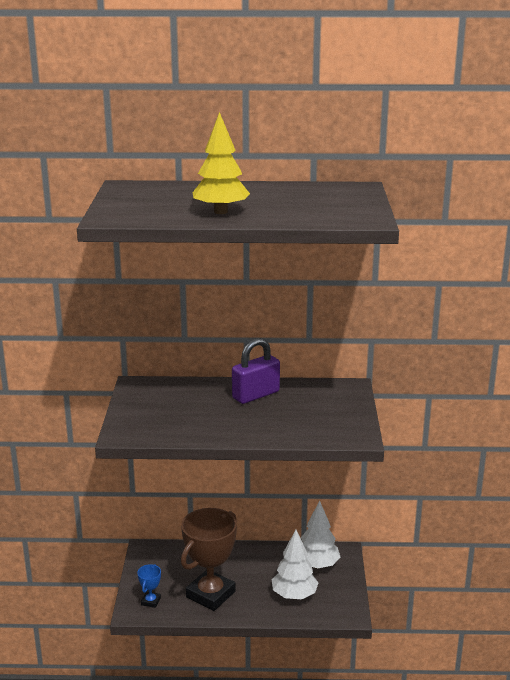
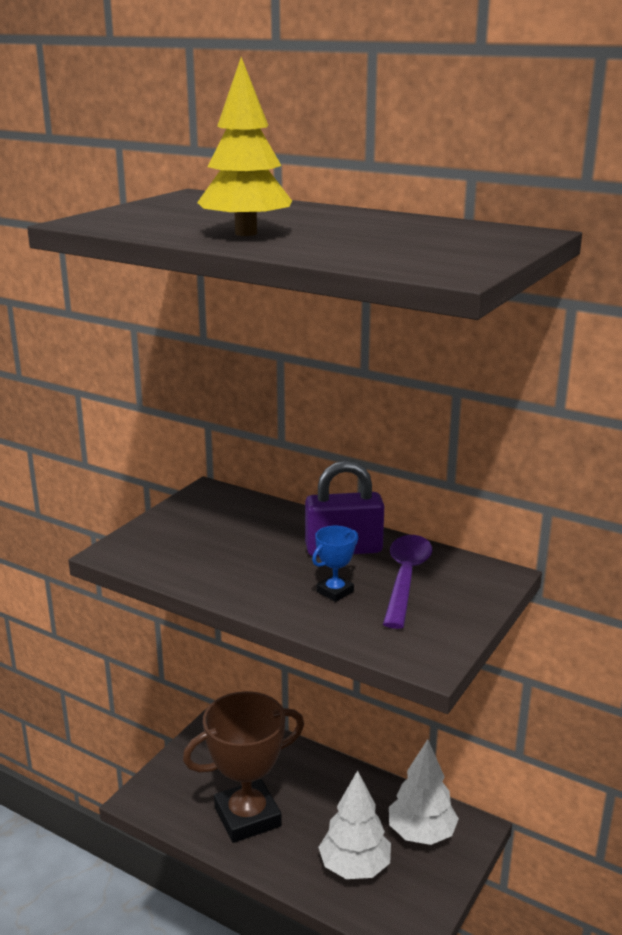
camera: 30 degrees right, 0 degrees up
(151, 601) = (169, 795): blue trophy -> blue trophy (335, 591)
(306, 401) = (405, 578): none -> purple spoon

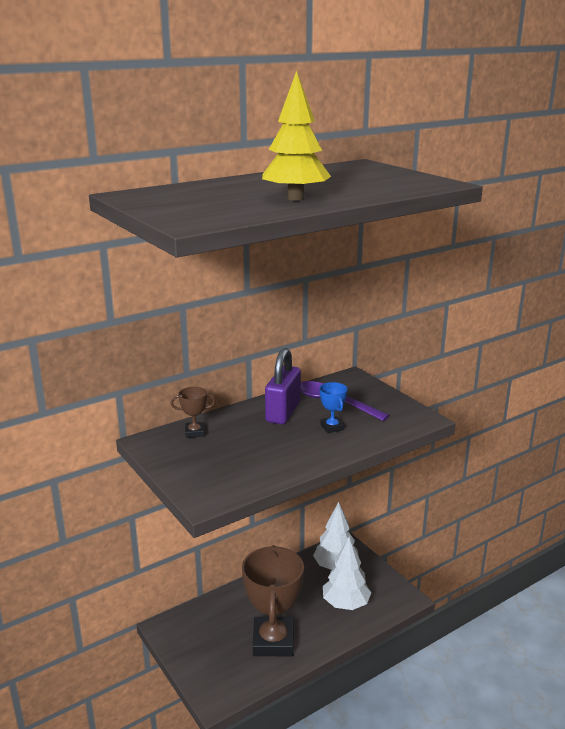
camera: 65 degrees left, 0 degrees up
(247, 509) = (194, 432): none -> brown trophy

